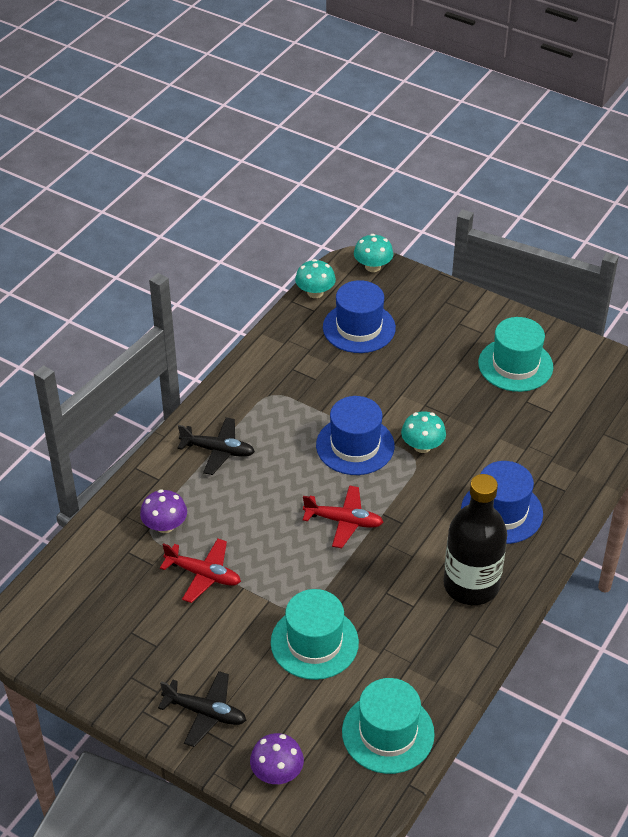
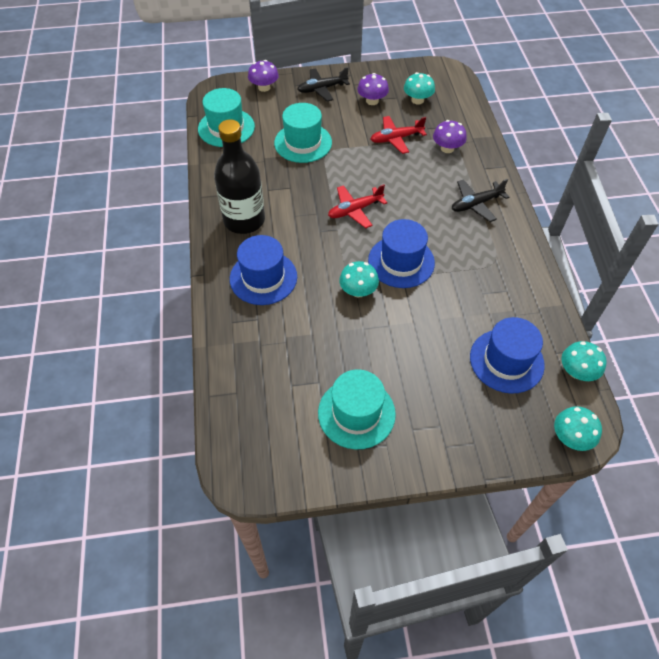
camera: 140 degrees right, 10 degrees up
(113, 610) = (417, 100): none -> turquoise mushroom
(166, 647) = (372, 101): none -> purple mushroom

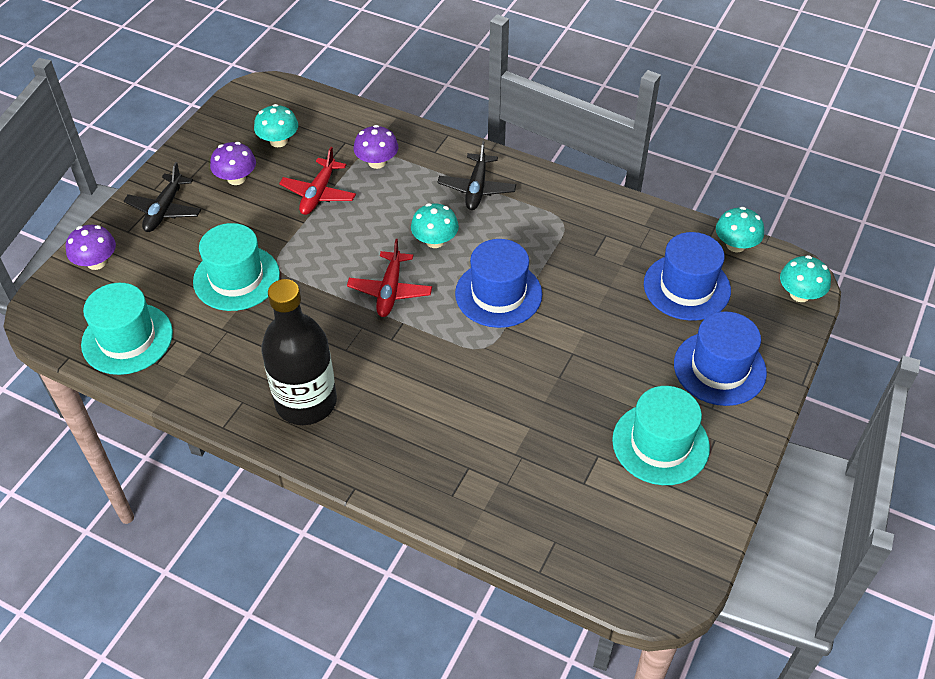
camera: 55 degrees left, 5 degrees down
(263, 278) = (413, 430): blue hat -> blue hat (719, 368)
(358, 291) = (506, 353): turquoise mushroom -> turquoise mushroom (435, 241)

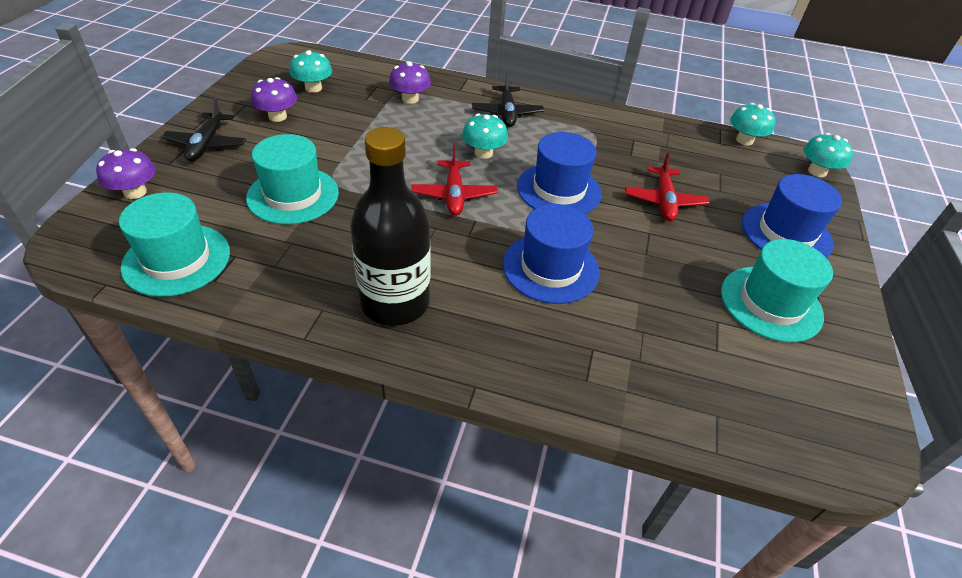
camera: 15 degrees left, 5 degrees down
(318, 194) = (361, 124): red plane -> red plane (664, 201)
(686, 287) = (722, 173): blue hat -> blue hat (550, 268)

